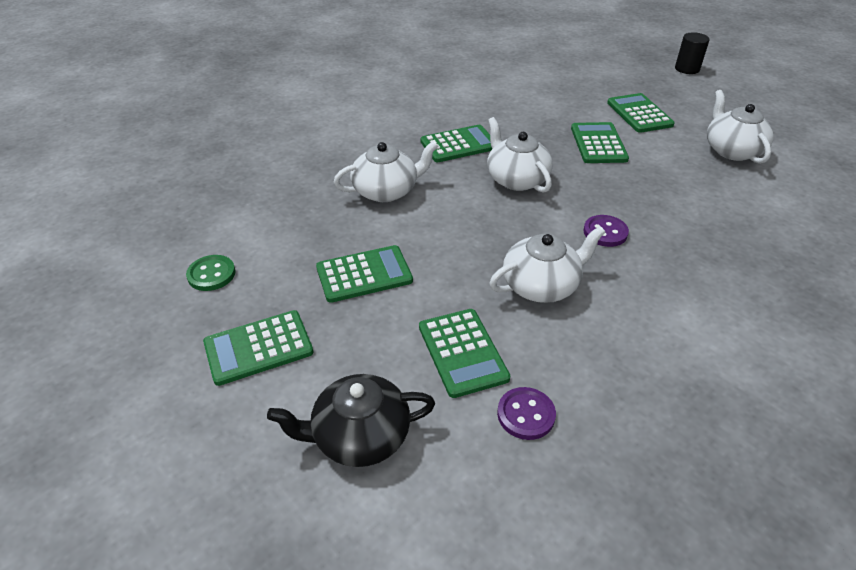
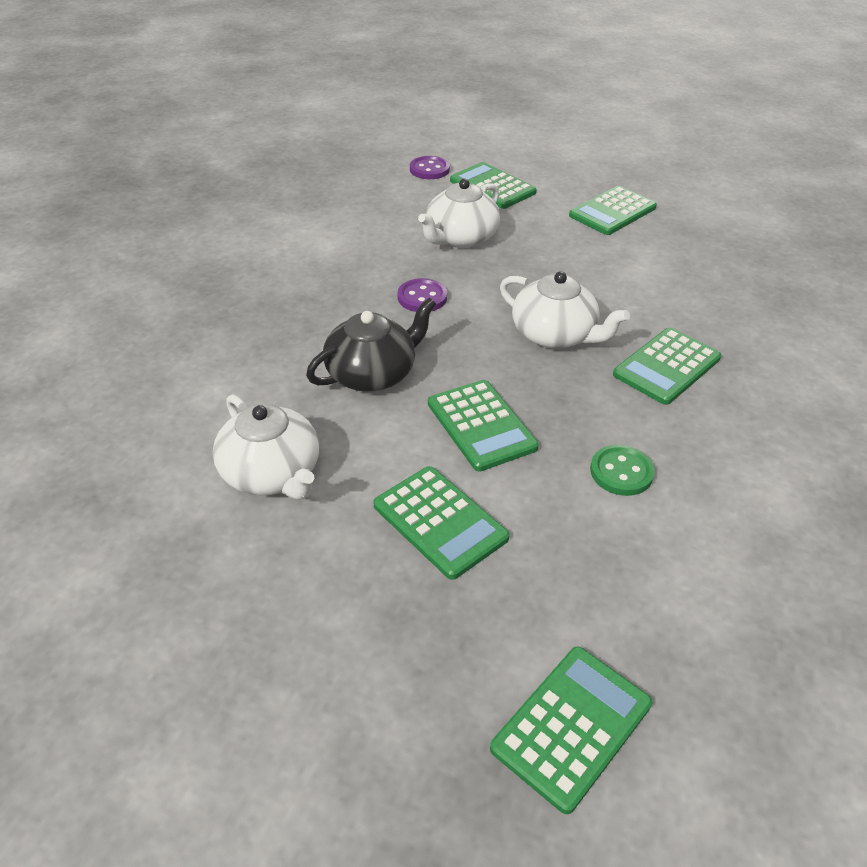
camera: 155 degrees right, 0 degrees up
(211, 274) = (725, 185): green button -> green button (621, 472)
(258, 347) = (630, 160): green calculator -> green calculator (572, 726)
(359, 436) = (522, 143): black teapot -> black teapot (372, 374)
(386, 191) = (680, 283): white teapot -> none
(687, 69) = (369, 754): black cylinder -> none

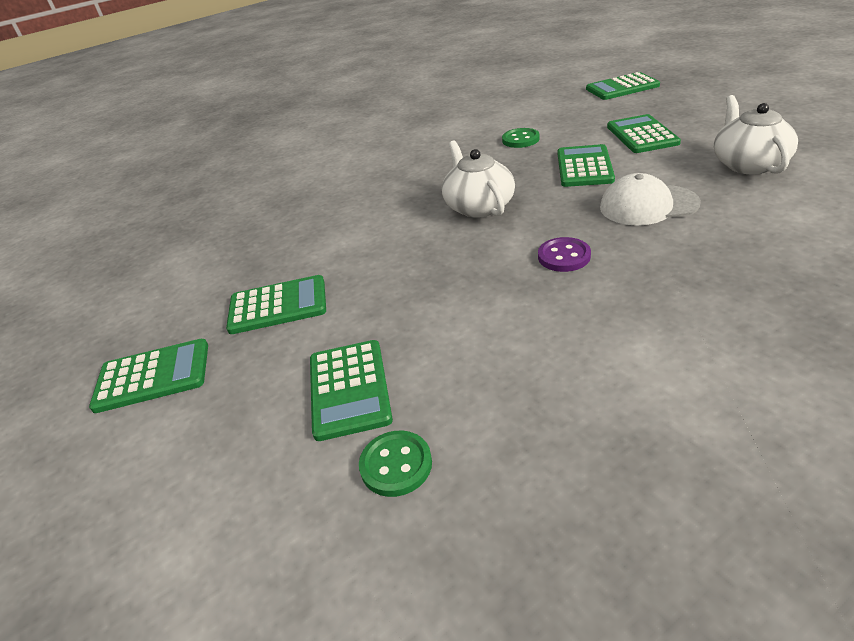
camera: 140 degrees left, 5 degrees down
(372, 374) = (648, 205): black teapot -> white cap
(429, 169) = (396, 465): purple button -> green button
(460, 238) = (468, 315): white teapot -> none
(666, 366) = (428, 177): green calculator -> green calculator (153, 376)

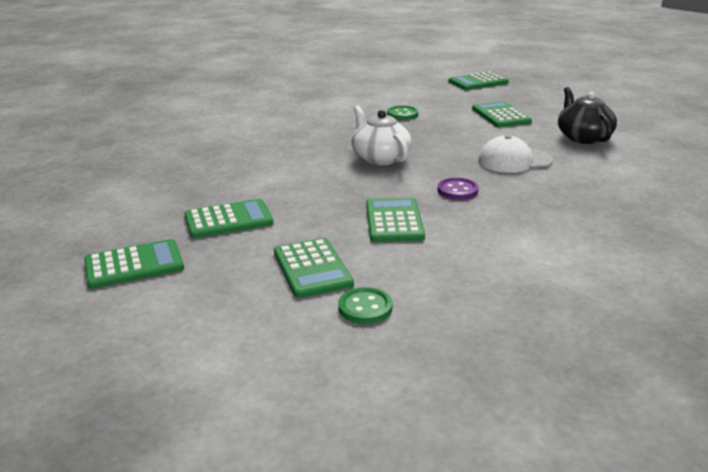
camera: 15 degrees left, 10 degrees down
(584, 167) = (460, 135): green calculator -> green calculator (394, 221)
(748, 164) = (583, 137): white teapot -> black teapot

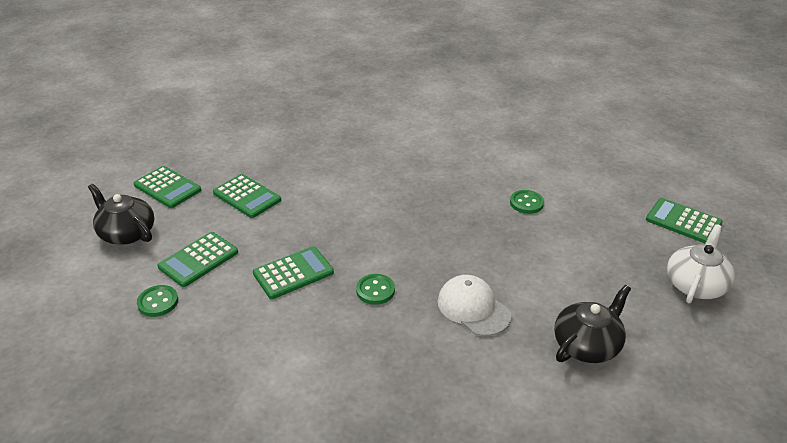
camera: 60 degrees right, 10 degrees up
(195, 310) = (127, 233): none -> black teapot
(380, 158) = (409, 225): white teapot -> white teapot (695, 284)
(457, 190) = (375, 290): purple button -> green button
(501, 115) = (592, 267): green calculator -> none

